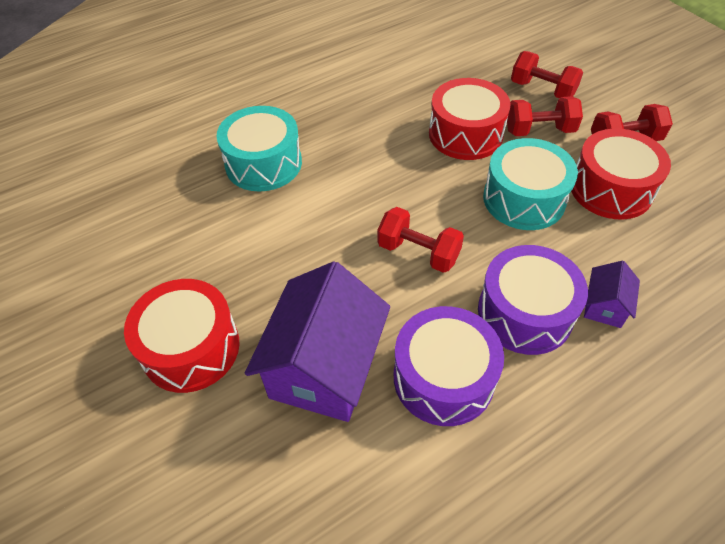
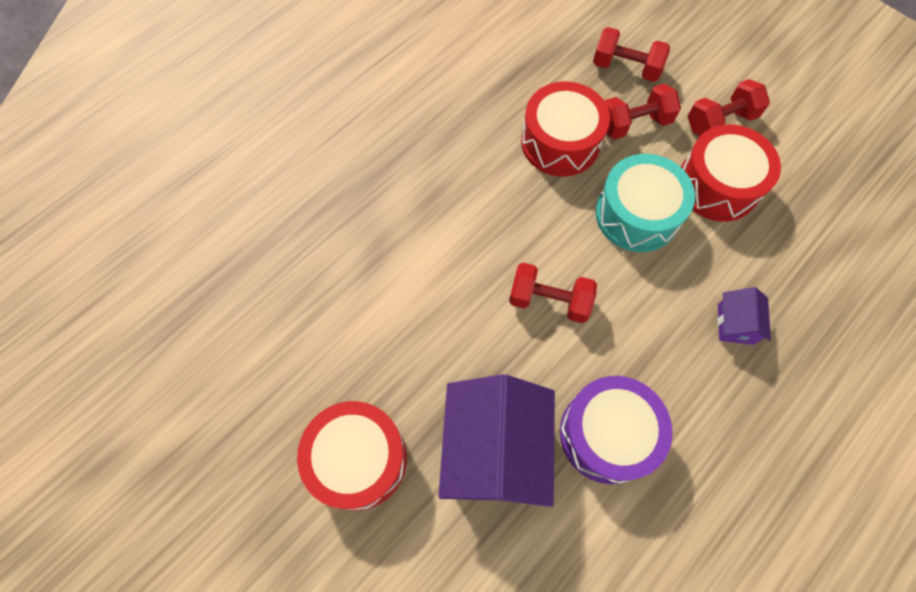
camera: 15 degrees left, 15 degrees up
(263, 163) = (358, 222): turquoise drum -> none
(525, 313) = (665, 347): purple drum -> none

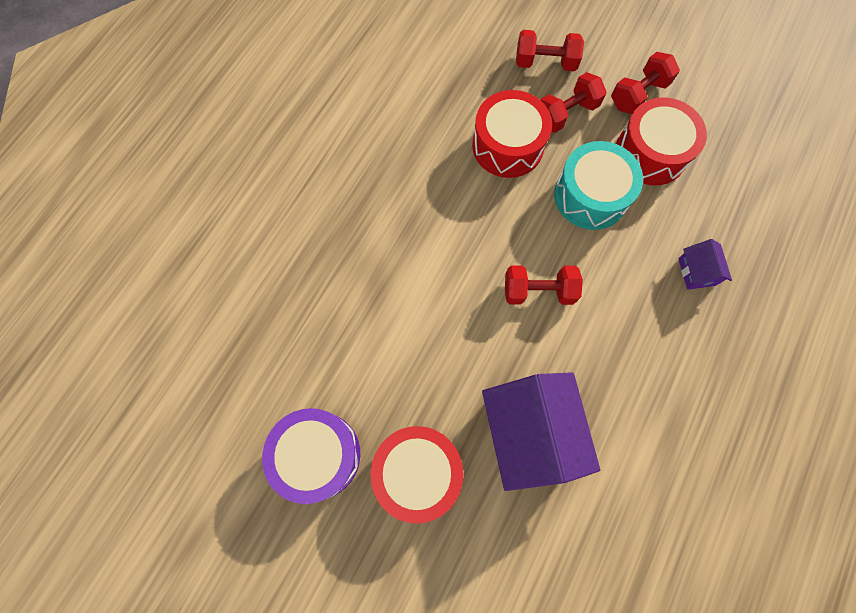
camera: 15 degrees left, 5 degrees up
(607, 434) = (618, 393): purple drum -> purple drum (318, 455)

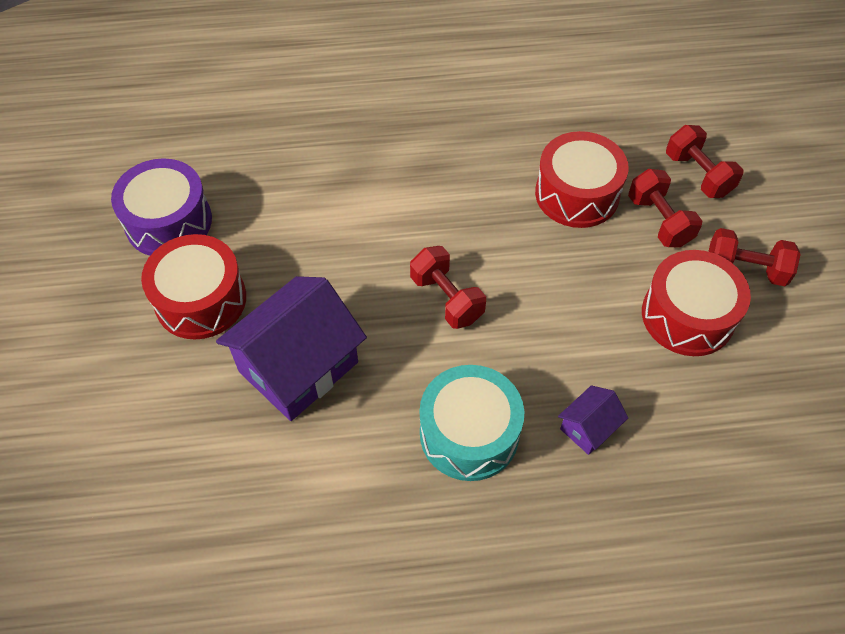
camera: 55 degrees right, 15 degrees down
(566, 113) = (659, 221): red dumbbell -> red dumbbell turned 45 degrees clockwise
(590, 196) = (587, 288): turquoise drum -> turquoise drum (469, 433)

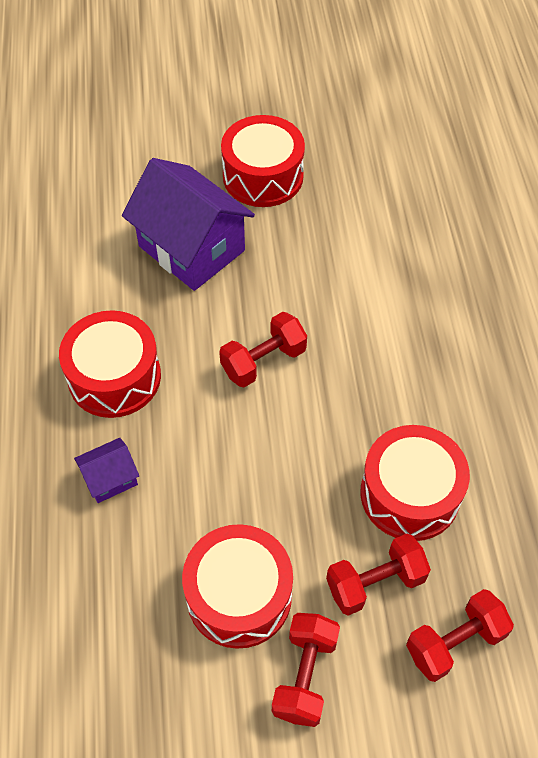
camera: 90 degrees right, 0 degrees up
(168, 222) = (348, 146): purple drum -> none
(469, 433) = (114, 377): turquoise drum -> red drum
(588, 428) = (110, 478): purple house -> purple house turned 75 degrees counterclockwise

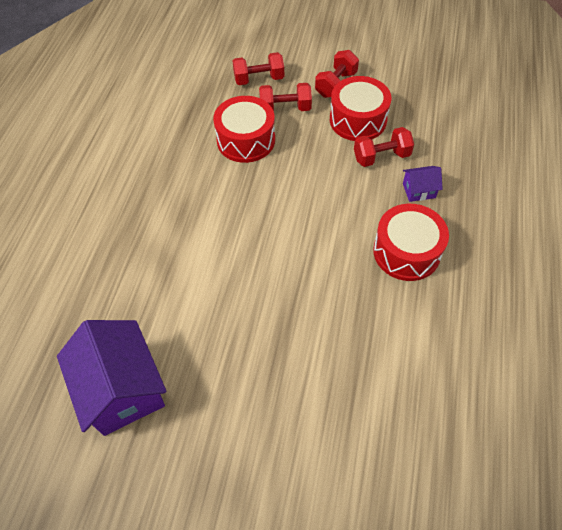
camera: 160 degrees left, 0 degrees up
(191, 248) = (324, 341): purple house -> purple house (122, 389)
(263, 176) = (238, 399): red drum -> none
(263, 361) = (300, 235): red dumbbell -> red dumbbell (381, 157)

